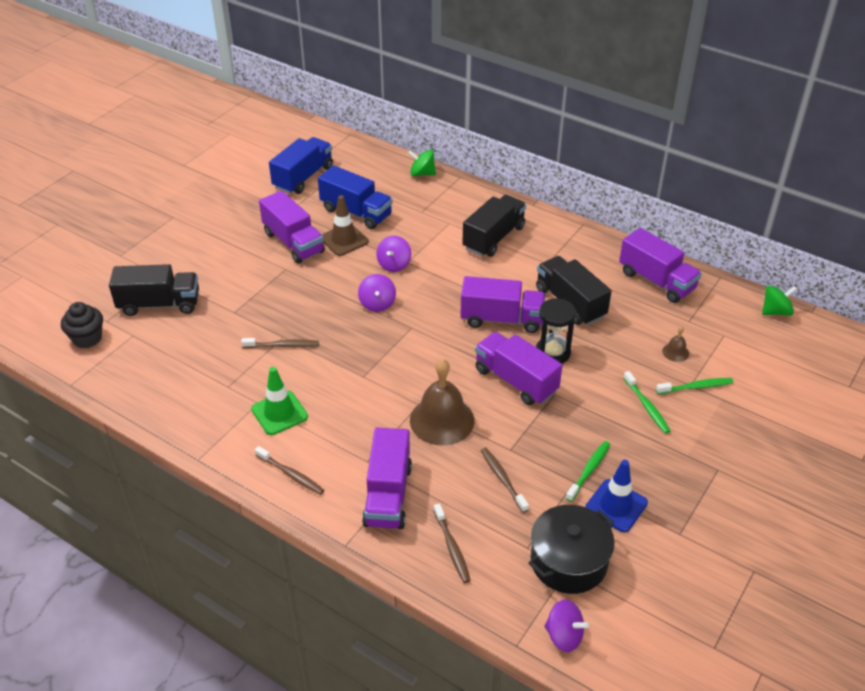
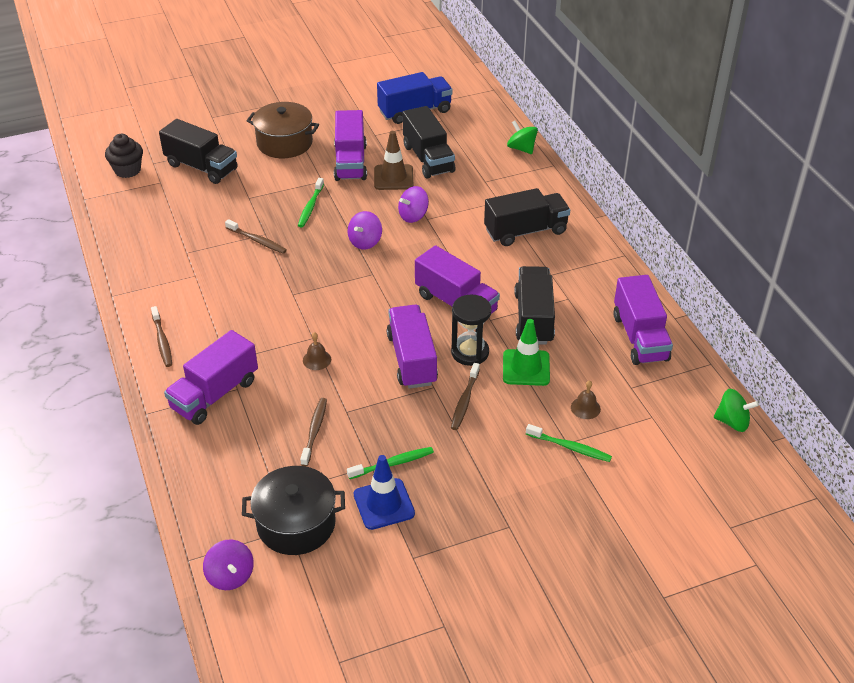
camera: 35 degrees right, 0 degrees up
(216, 250) = (284, 143): none -> brown pot
(279, 413) = (201, 291): green traffic cone -> green traffic cone (526, 368)
(356, 212) = (428, 159): blue truck -> black truck
(442, 420) = (317, 359): brown bell -> brown bell, size x0.44
(452, 547) = (219, 460): brown toothbrush -> brown toothbrush (464, 401)
(646, 406) = (504, 439): green toothbrush -> green toothbrush (310, 207)

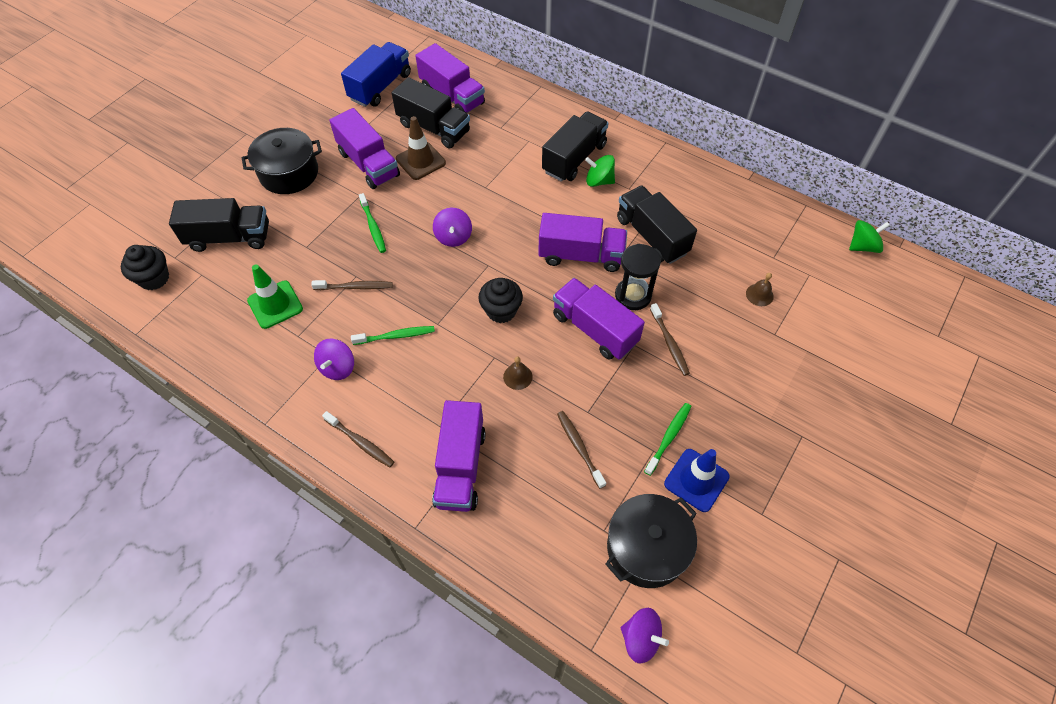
camera: 35 degrees left, 15 degrees up
(284, 143) = (289, 173): brown pot -> black pot
(350, 310) = (501, 311): none -> black cupcake
(413, 216) = (471, 190): purple spinning top -> purple spinning top (338, 367)
(521, 148) = (502, 82): green spinning top -> green spinning top (599, 181)
(526, 368) = (686, 284): green traffic cone -> green traffic cone (275, 304)
(570, 447) = (780, 337): green toothbrush -> green toothbrush (396, 336)
(640, 337) = (740, 210): purple truck -> purple truck (452, 96)

